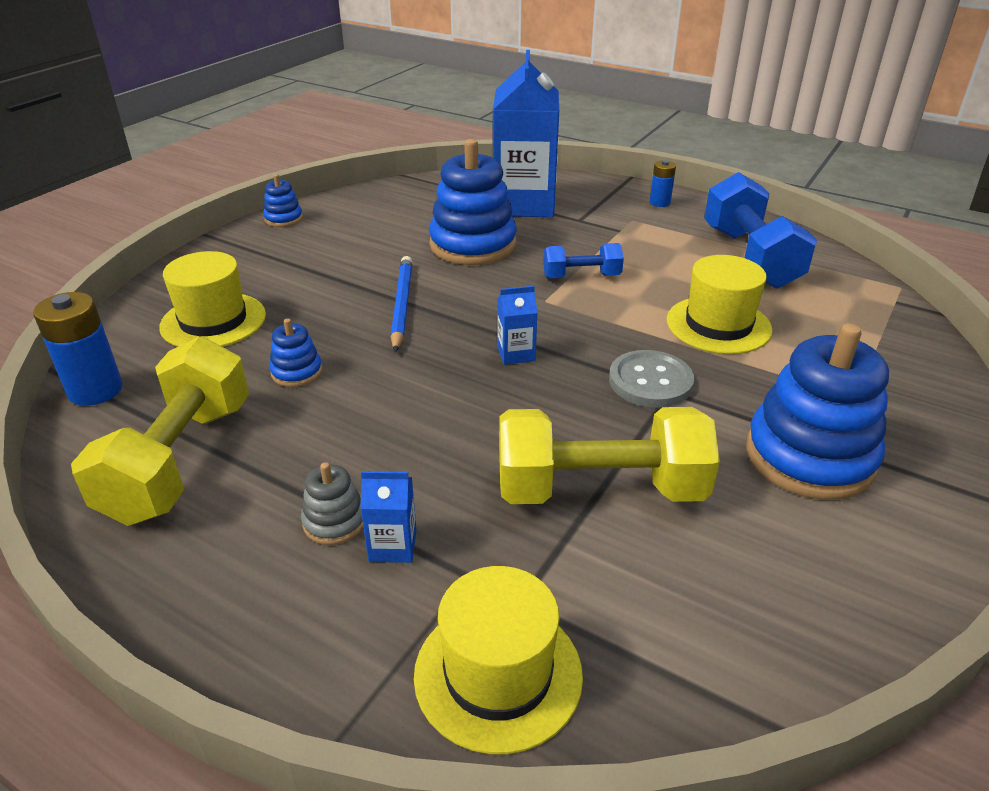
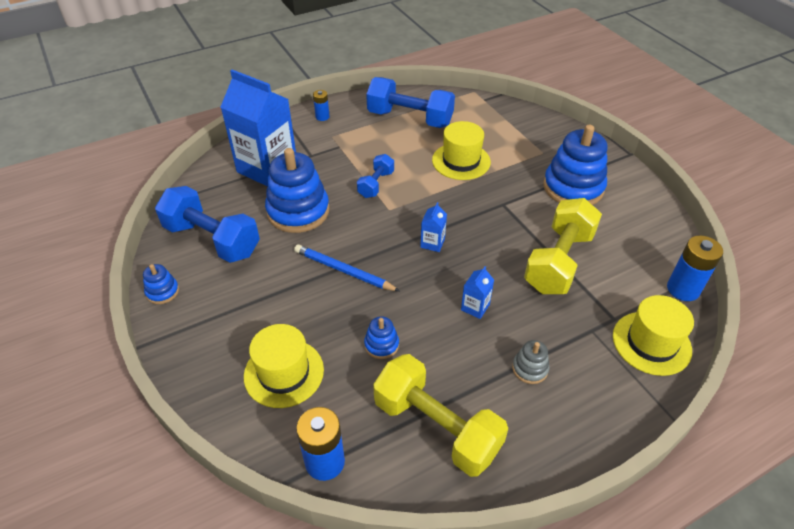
camera: 60 degrees left, 10 degrees up
(378, 216) = (212, 240): none -> blue dumbbell
(392, 546) = (559, 351): blue carton -> blue carton (475, 307)
(650, 381) = (490, 207): grey button -> none
(694, 696) = (683, 289): none -> blue battery

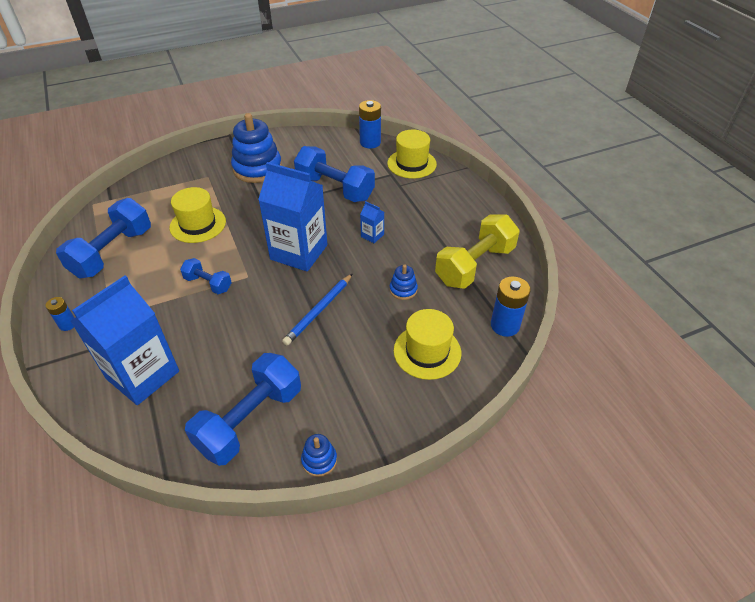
camera: 85 degrees left, 0 degrees up
(298, 211) = (228, 345): blue stacking toy -> none
(432, 243) = (299, 252): blue carton -> blue carton, size x2.46
(530, 369) = (429, 217): grey stacking toy -> none
(559, 261) = (335, 189): yellow dumbbell -> blue dumbbell

